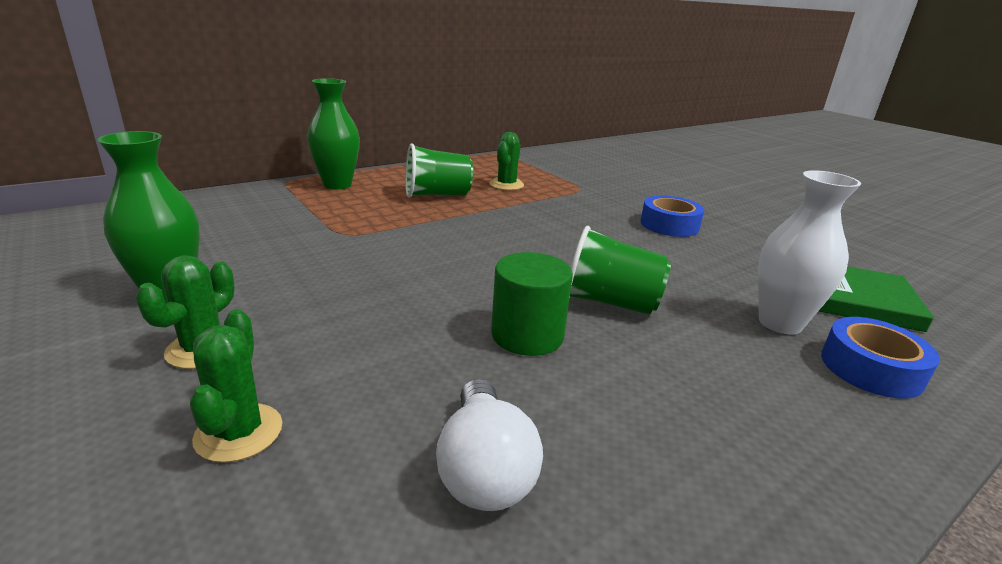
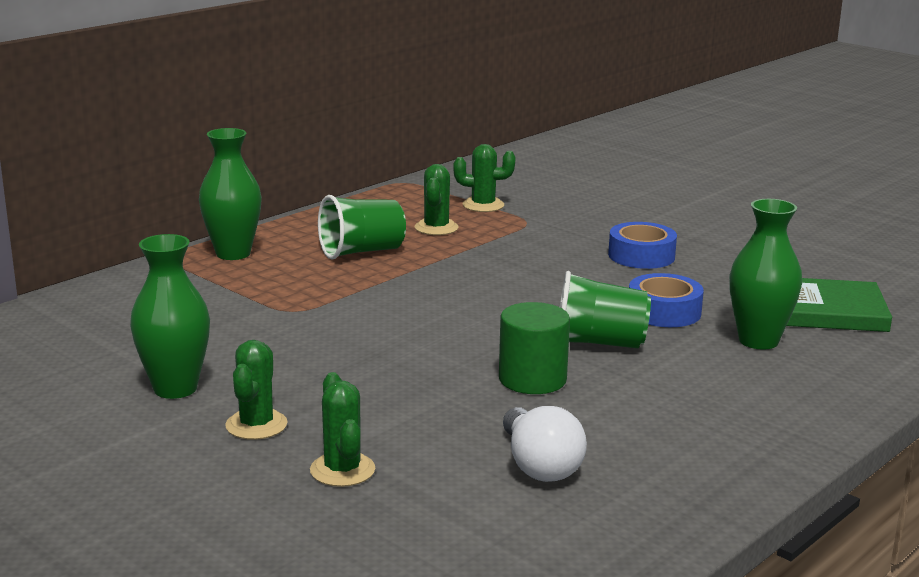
camera: 10 degrees left, 5 degrees down
(551, 174) = (483, 205): none -> green cactus
(780, 323) = (758, 341): white vase -> green vase
(871, 368) = (833, 367): blue tape -> blue tape (664, 312)

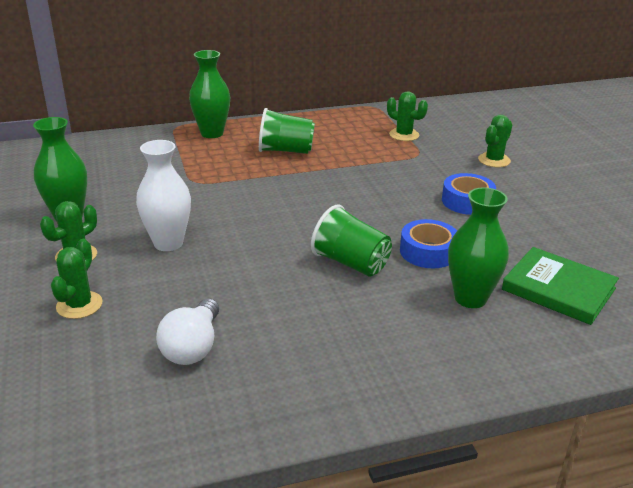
camera: 30 degrees right, 10 degrees up
(358, 381) = (168, 243): none -> white vase
(436, 228) = (353, 144): green cactus -> green cactus (494, 160)
(532, 379) = (272, 277): green cylinder -> none

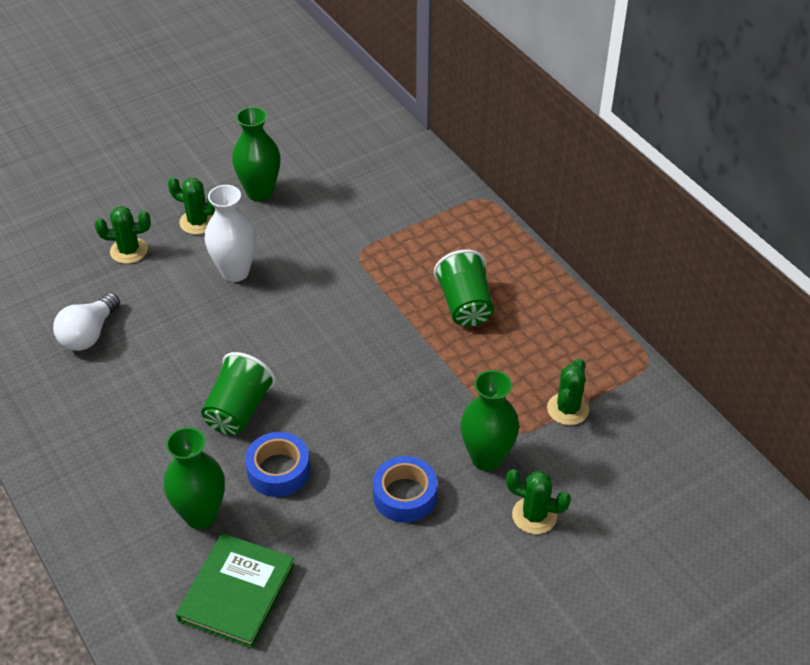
camera: 75 degrees right, 15 degrees up
(193, 347) = (89, 334): white light bulb -> white light bulb turned 60 degrees counterclockwise
(212, 133) = (480, 232): green vase -> green vase (487, 458)

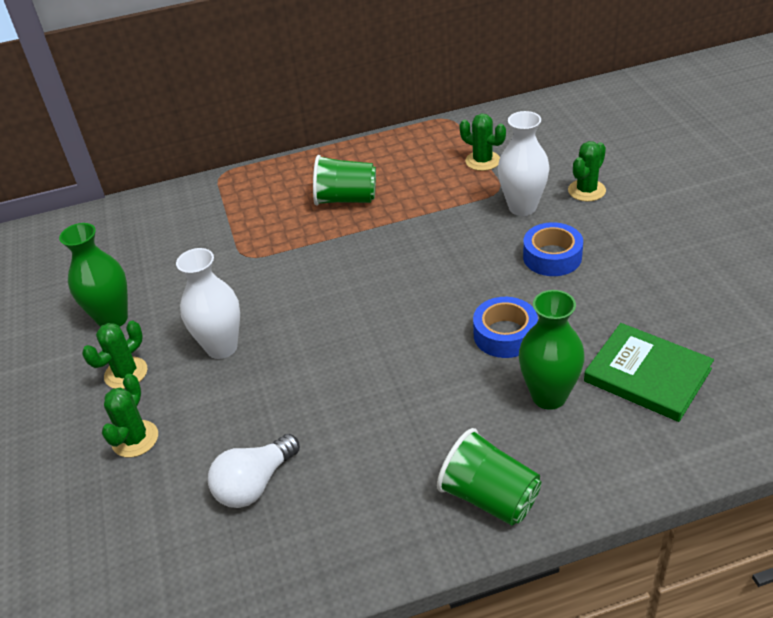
camera: 70 degrees left, 5 degrees down
(89, 334) = (255, 484): white light bulb -> white light bulb turned 90 degrees clockwise
(238, 410) = (419, 358): green cup -> green cup (489, 497)
(487, 458) = (522, 207): green vase -> white vase

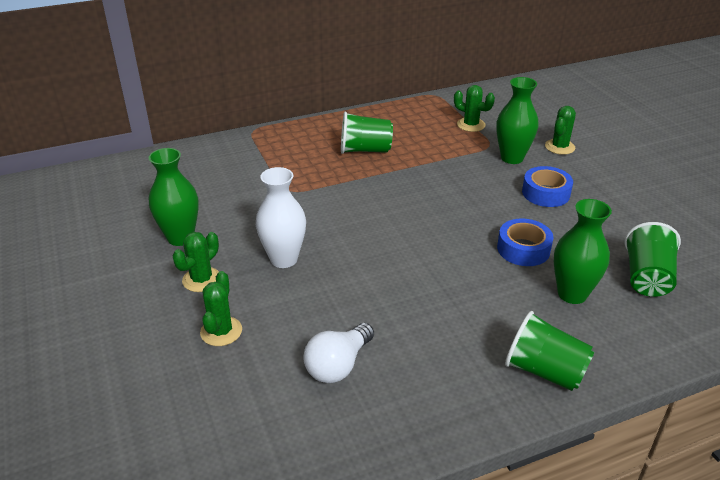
camera: 10 degrees left, 5 degrees down
(522, 207) = (512, 158): white vase -> green vase
(647, 375) = (646, 278): green book -> green cup

